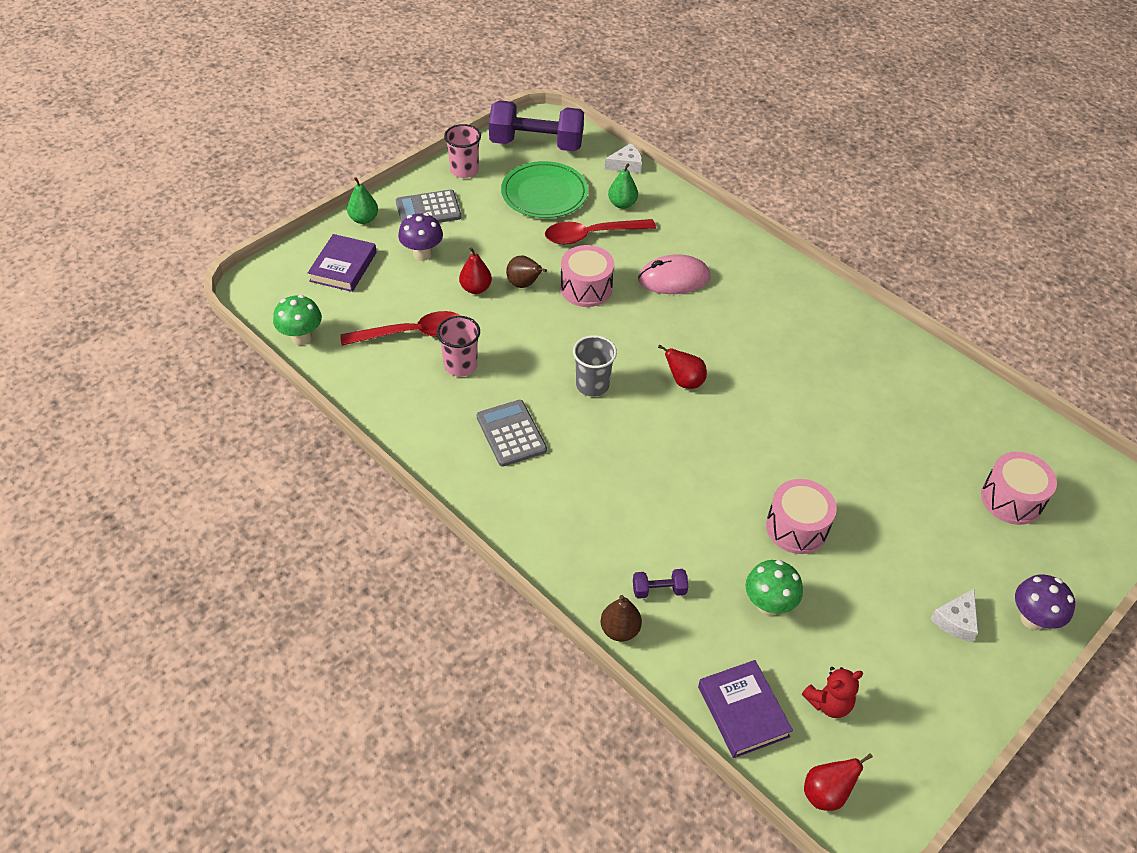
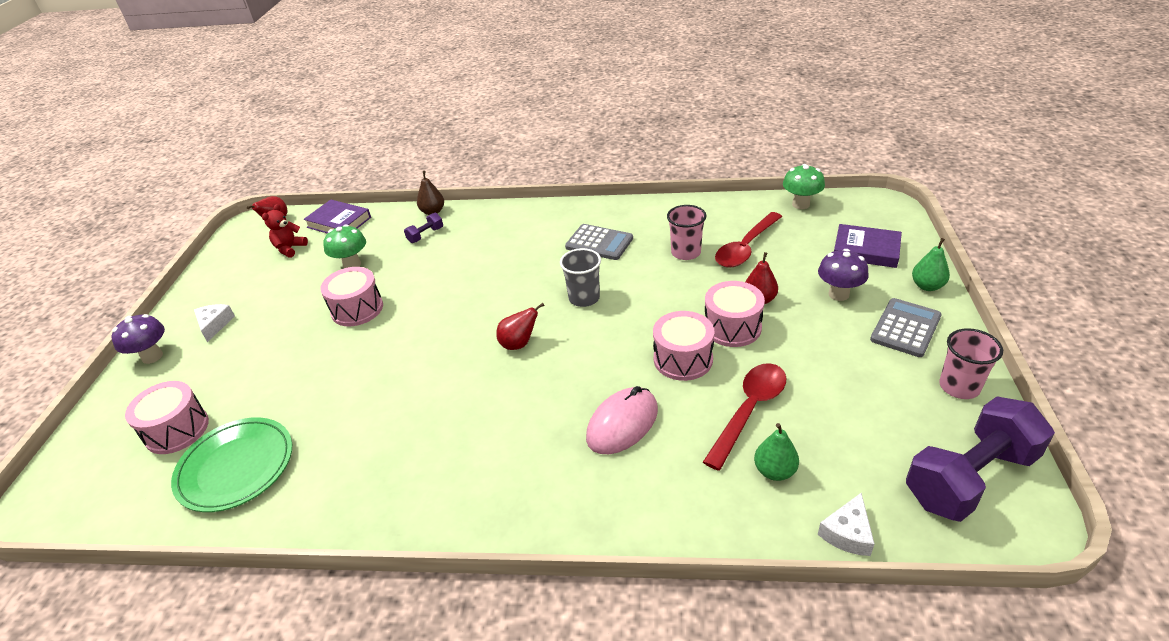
camera: 145 degrees right, 10 degrees down
(343, 267) = (866, 250): purple book -> purple book turned 45 degrees counterclockwise
(524, 284) = (732, 327): brown pear -> pink drum
(544, 194) = (856, 421): green plate -> green plate (236, 467)

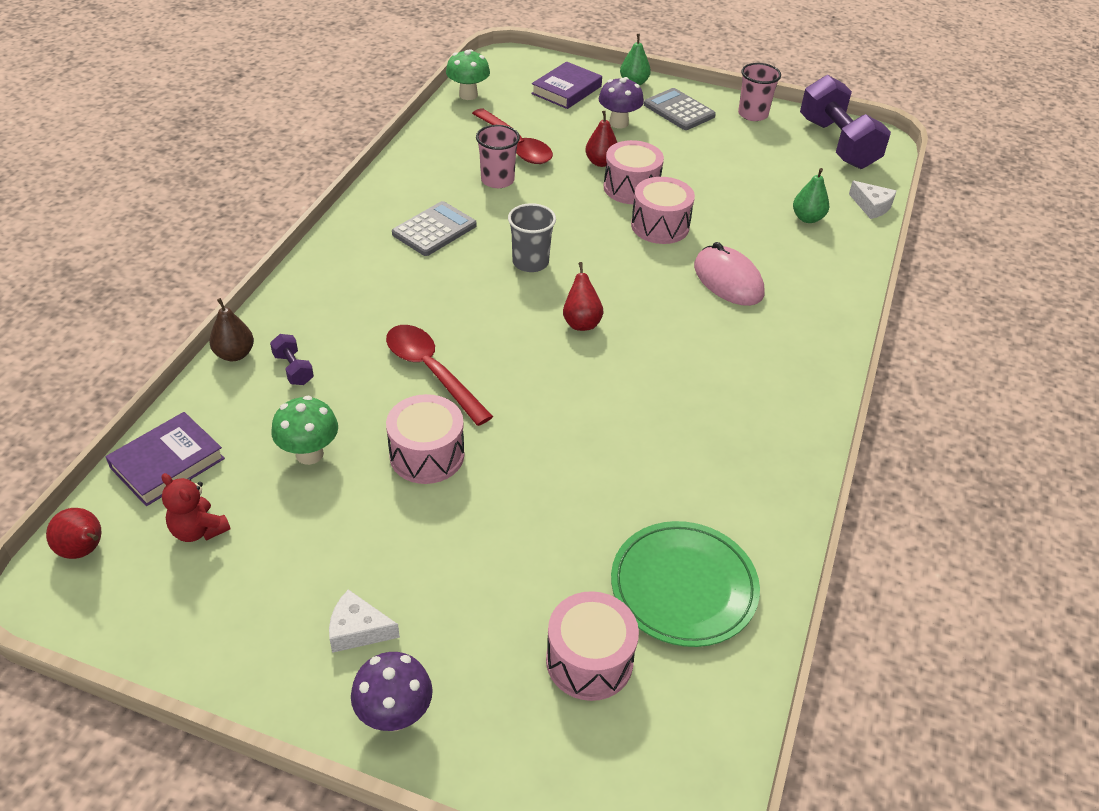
camera: 80 degrees left, 5 degrees up
(749, 411) = (739, 210): red spoon -> red spoon (431, 372)

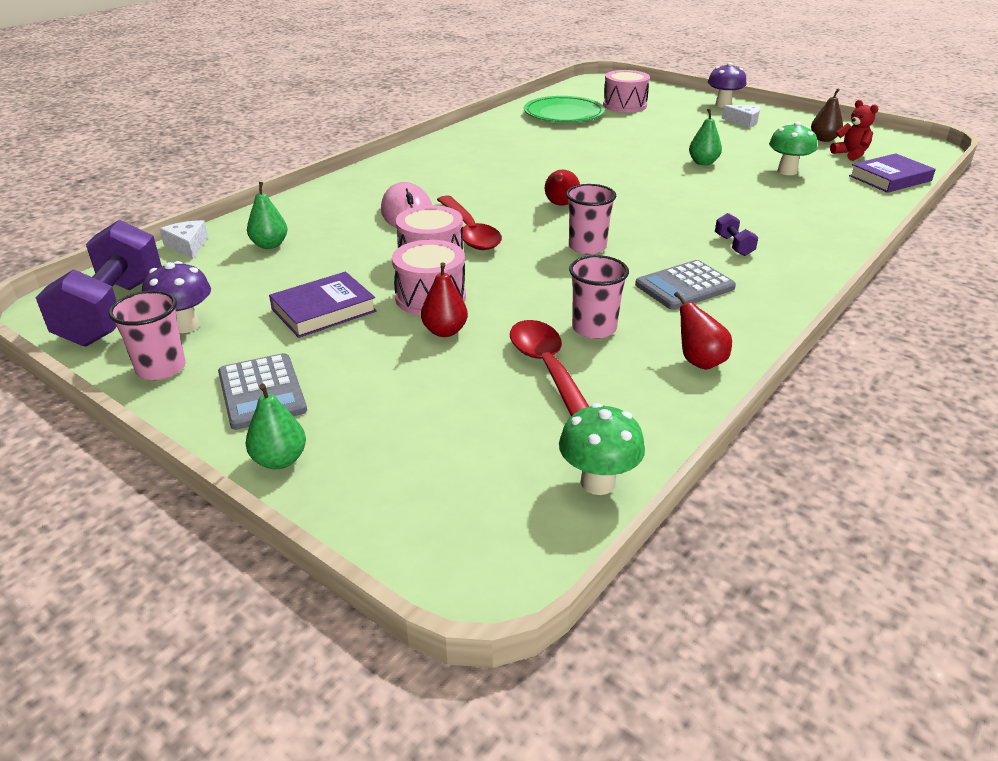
camera: 160 degrees left, 10 degrees down
(84, 550) = (920, 156): red pear -> red pear (699, 362)
(235, 354) = (870, 221): brown pear -> brown pear (823, 139)
(293, 369) = (813, 208): purple dumbbell -> purple dumbbell (733, 245)
(427, 455) = (703, 162): pink drum -> green pear
(431, 372) = (697, 194): red spoon -> red spoon (469, 232)
(530, 262) = (587, 247): grey cup -> pink cup
(566, 90) = (412, 464): purple book -> purple book (324, 310)
(618, 123) = (374, 385): purple mushroom -> purple mushroom (185, 325)

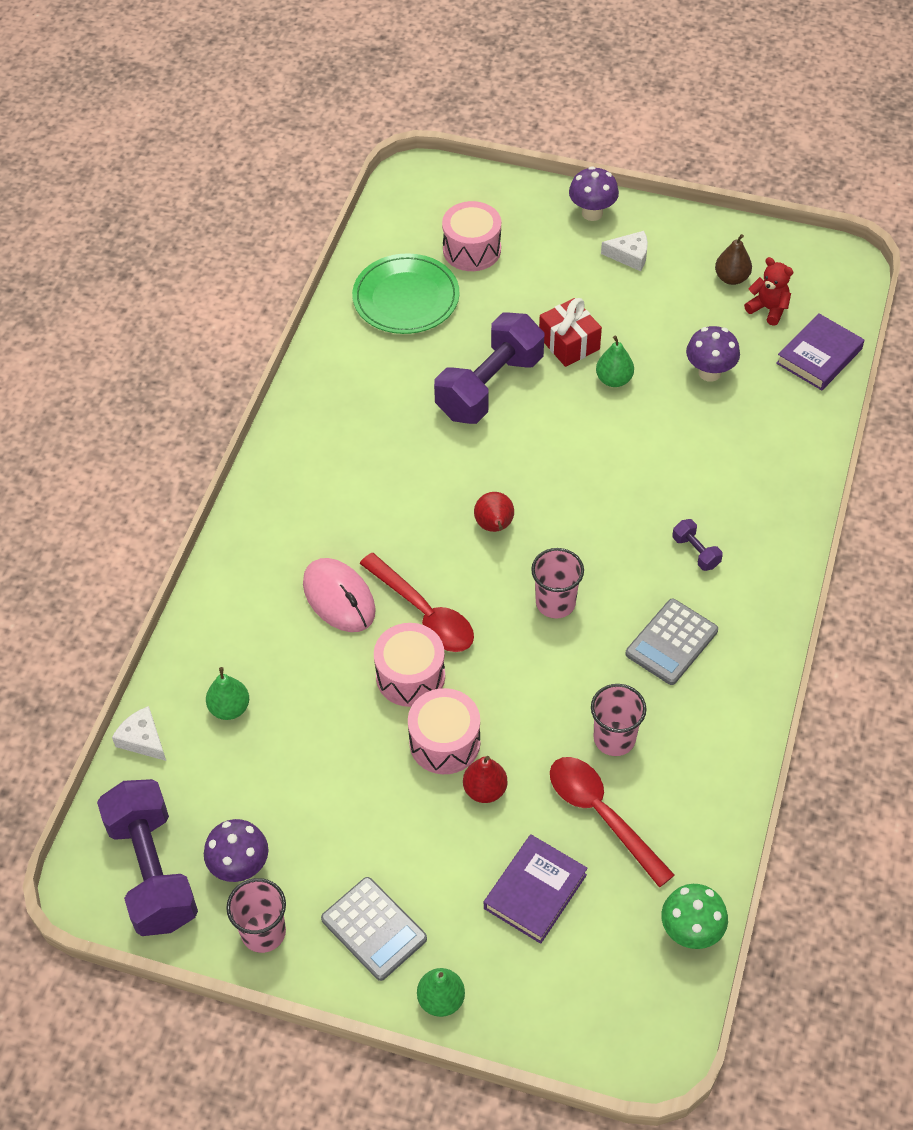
camera: 20 degrees left, 20 degrees up
(324, 310) = (355, 798): purple book -> purple book (535, 891)
(600, 151) = (489, 387): none -> purple dumbbell
(675, 145) = (569, 343): none -> red gift
(699, 362) = (719, 755): red pear -> none
(787, 171) = (709, 372): green mushroom -> purple mushroom

